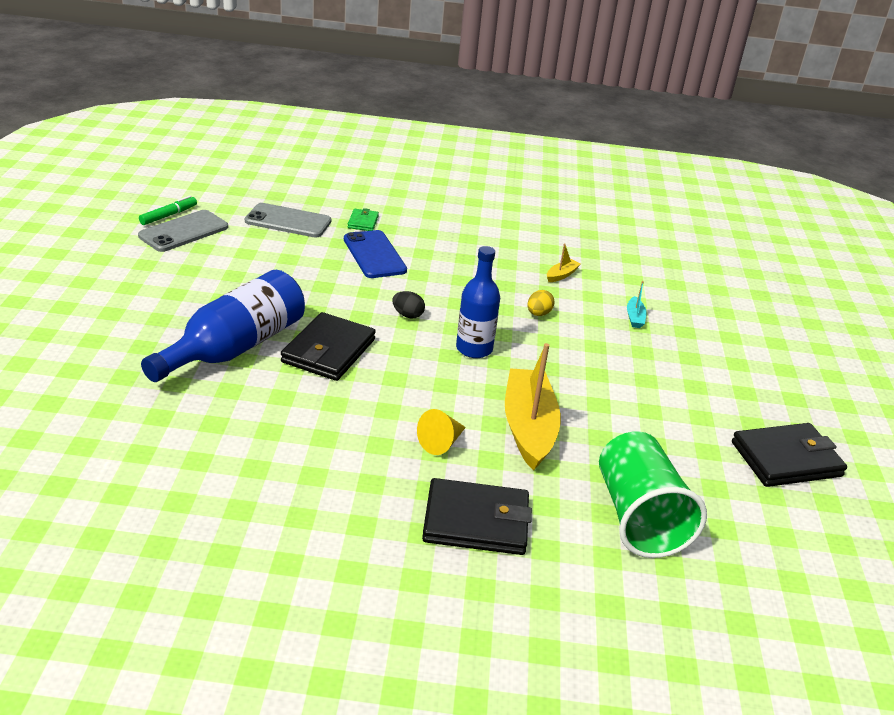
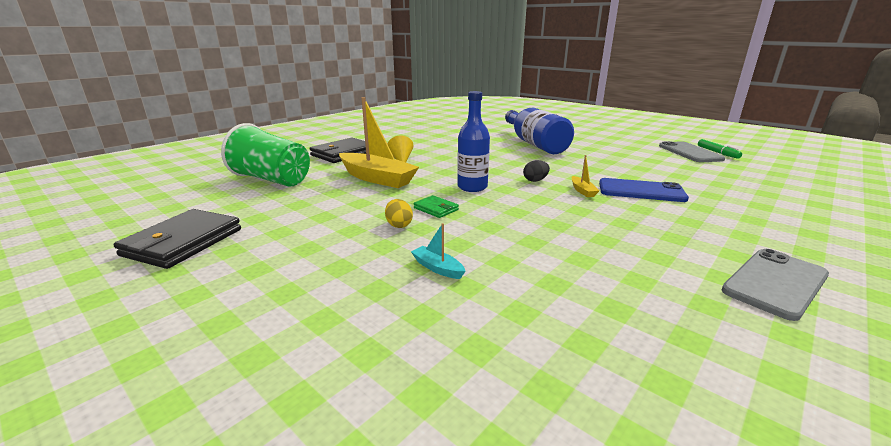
camera: 130 degrees right, 10 degrees down
(288, 221) = (712, 177): grey phone -> grey phone (775, 283)
(328, 351) = (512, 157): black wallet -> none
(363, 222) = (715, 200): green wallet -> green wallet (436, 209)
(538, 314) = (495, 222): yellow egg -> yellow egg (399, 225)
(561, 275) = (561, 261): yellow boat -> yellow boat (582, 191)

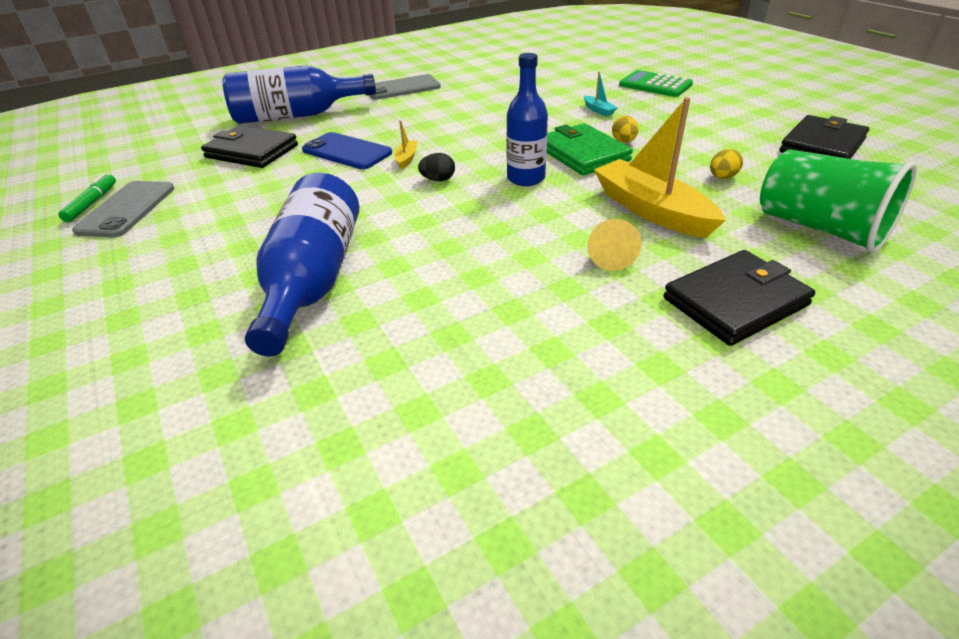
camera: 160 degrees left, 15 degrees up
(315, 202) = (722, 177): none -> yellow egg
(342, 356) = (655, 85): none -> green calculator
(436, 209) = (583, 154): green wallet -> green wallet, size x2.02
(715, 184) = (252, 151): none -> black wallet
(780, 218) = (297, 116): none -> blue bottle

